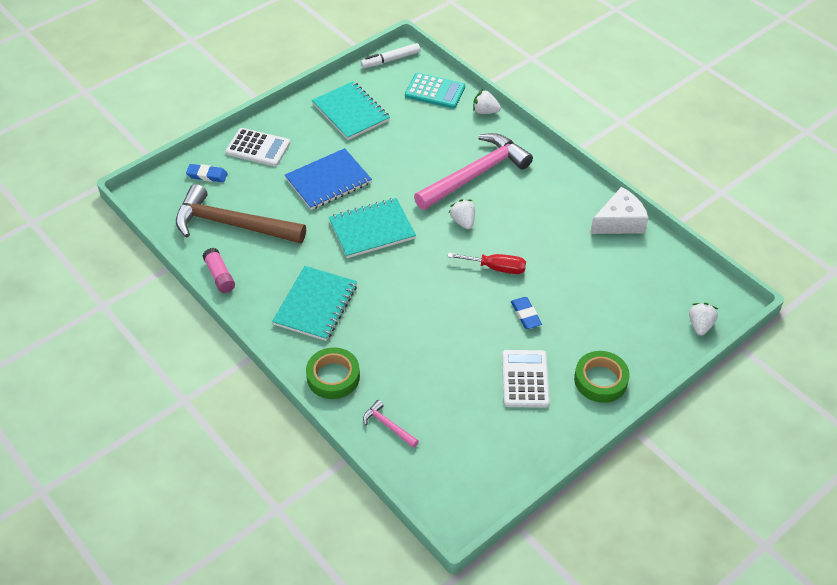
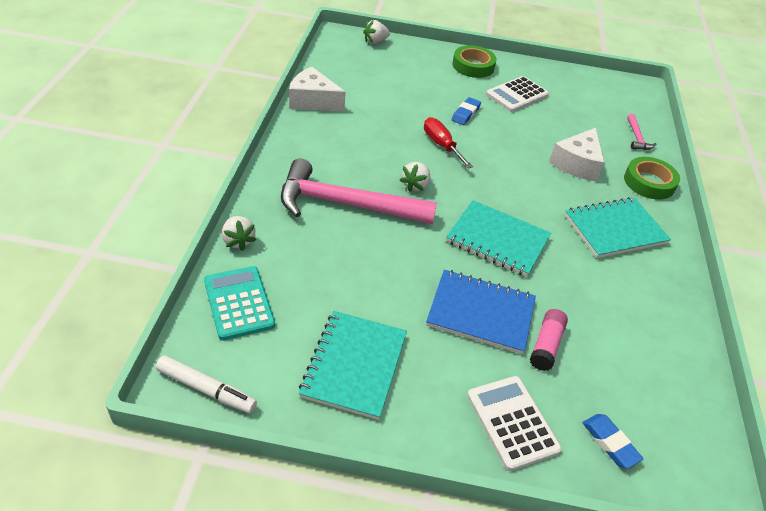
camera: 135 degrees left, 5 degrees down
(220, 276) = (686, 318): pink glue stick -> pink glue stick (546, 345)
(232, 224) = (630, 356): brown hammer -> none
(398, 343) = (577, 164): none -> white cheese

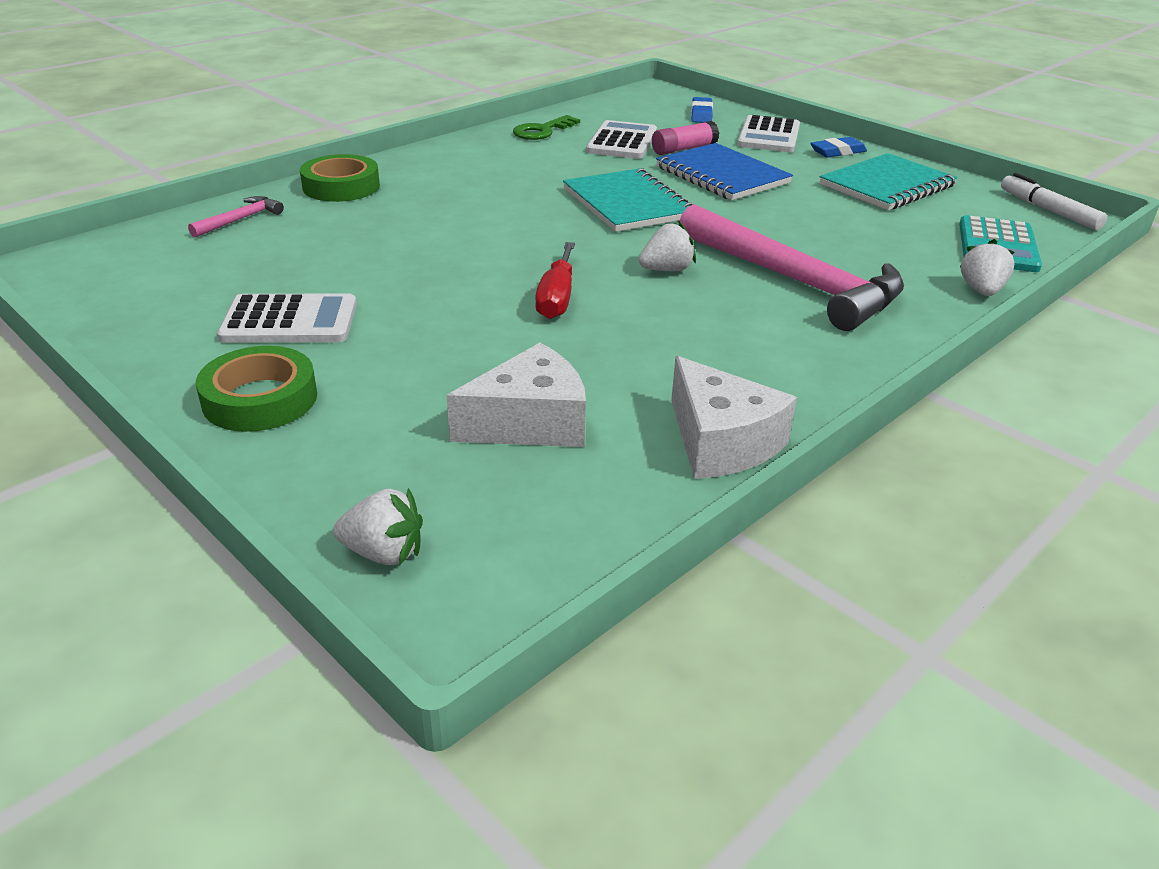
camera: 140 degrees left, 10 degrees down
(465, 114) = (441, 324): blue eraser -> blue eraser (837, 152)
(577, 164) = (393, 223): white cheese -> white cheese (530, 422)
(598, 332) = (622, 142): none -> white calculator
(615, 229) = (473, 174): turquoise notebook -> none
(666, 317) = (542, 131): none -> green key

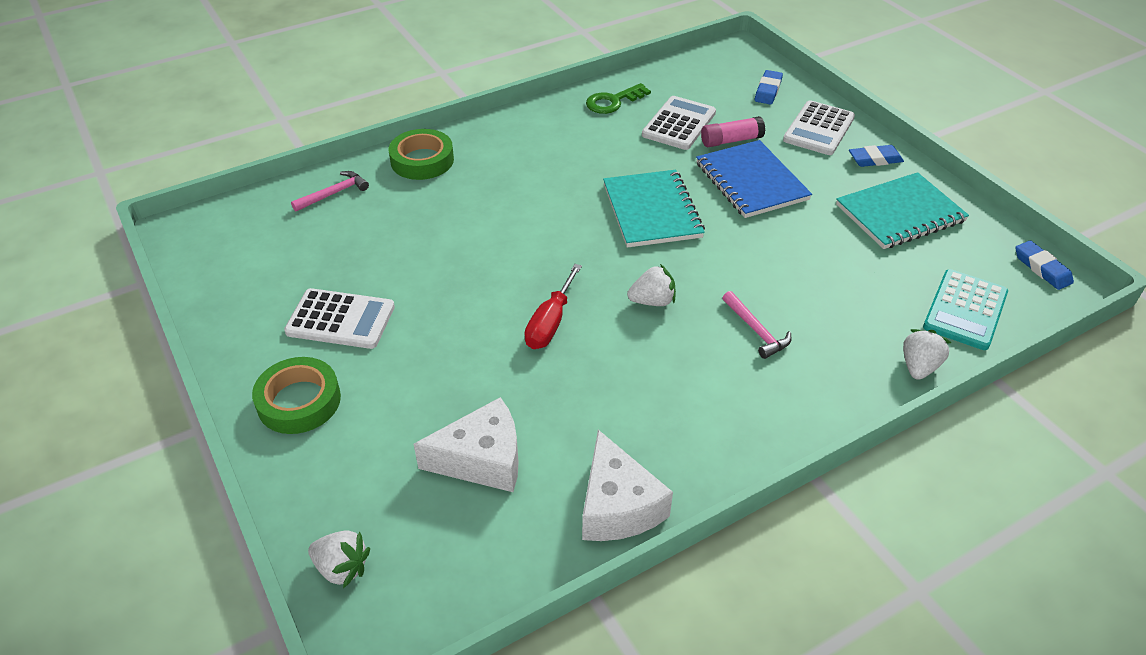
camera: 15 degrees right, 10 degrees up
(794, 281) = (756, 331): pink hammer -> pink hammer, size x0.42
(1049, 211) = (1042, 268): white marker -> blue eraser

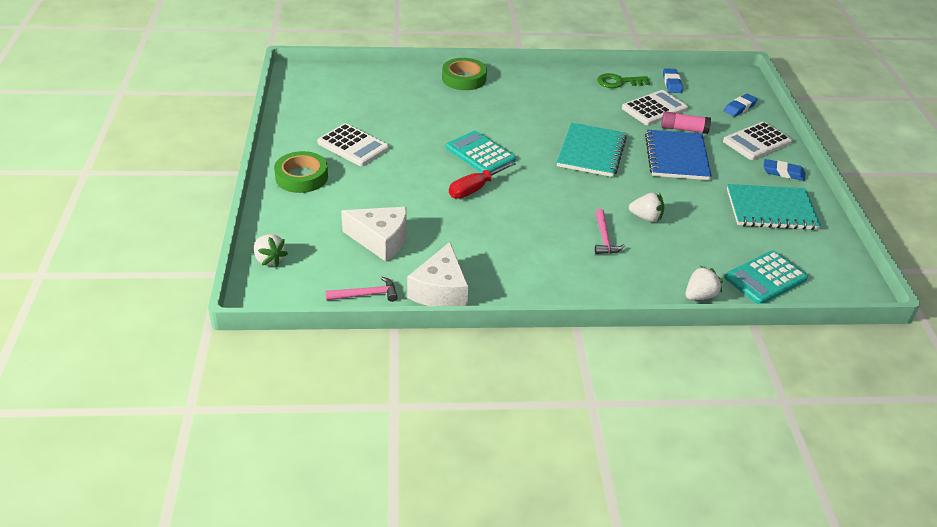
camera: 25 degrees right, 5 degrees down
(334, 193) = (397, 80): pink hammer -> pink hammer (366, 295)
(520, 266) = (480, 154): none -> turquoise calculator
(652, 301) = (549, 200): white strawberry -> white strawberry (646, 218)
(1042, 268) = (851, 276): blue eraser -> blue eraser (672, 83)

